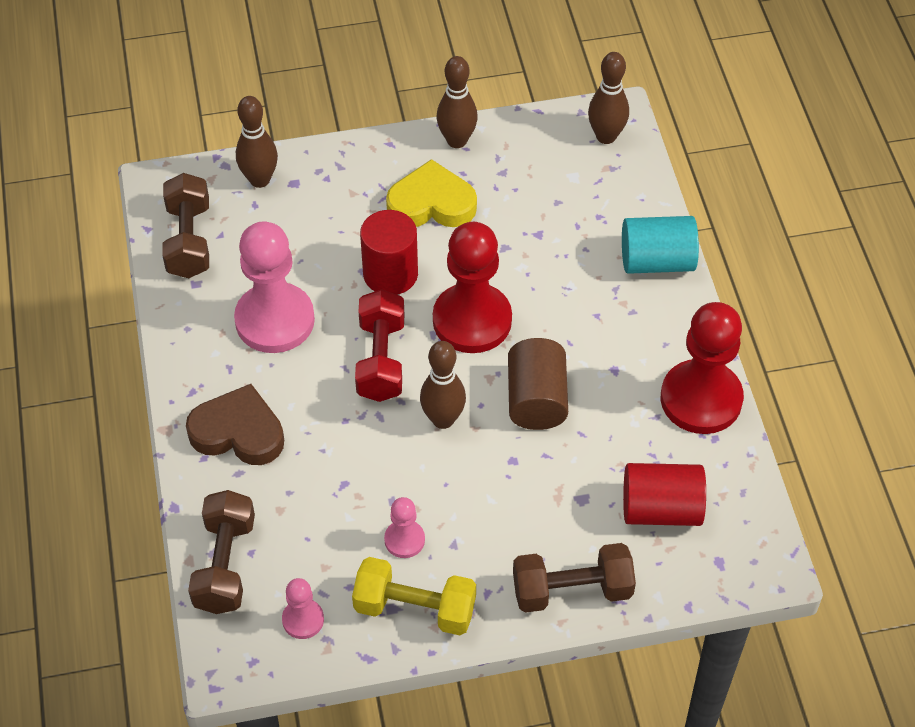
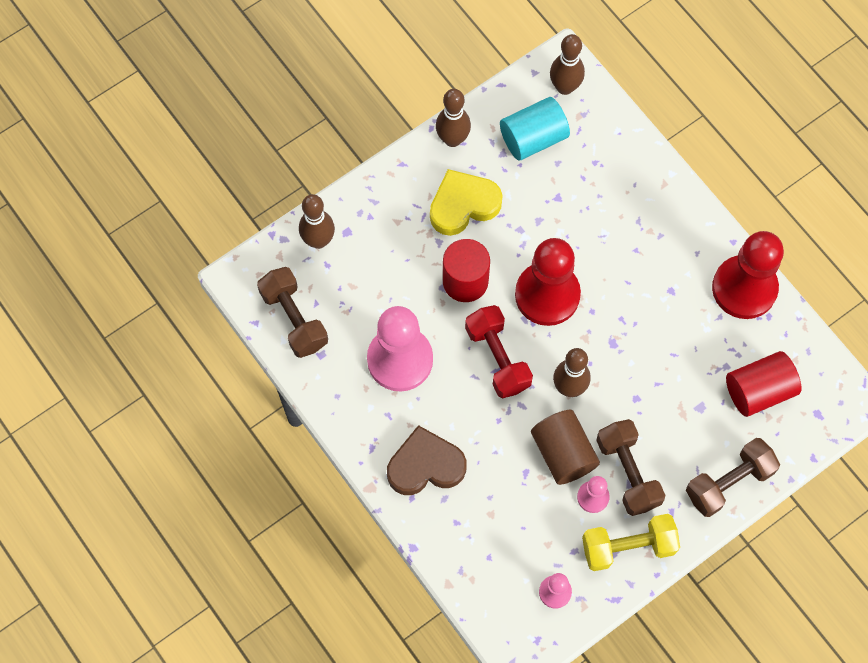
camera: 25 degrees left, 15 degrees up
(225, 564) = (476, 575): brown dumbbell -> brown dumbbell (627, 472)
(536, 399) = (628, 341): brown cylinder -> brown cylinder (563, 453)
(657, 261) = (657, 184): turquoise cylinder -> turquoise cylinder (533, 138)

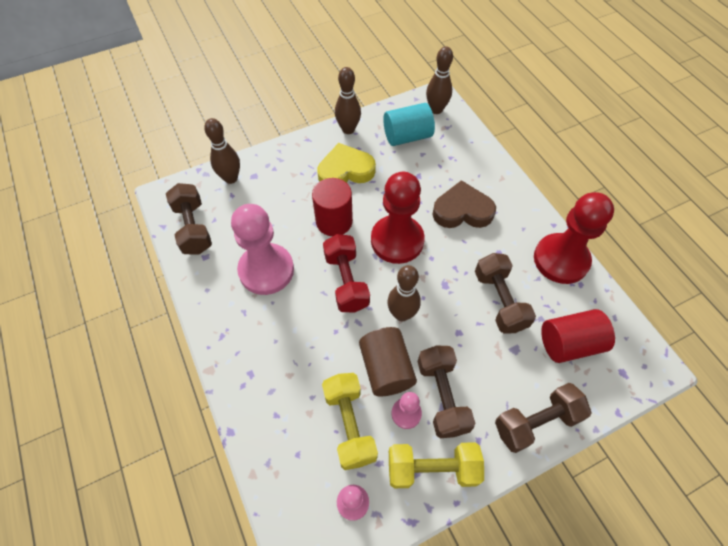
camera: 10 degrees right, 10 degrees down
(425, 465) = (262, 359): brown heart -> brown heart (462, 210)
(536, 518) = (349, 424): none -> yellow dumbbell
(677, 352) = (499, 301): none -> brown dumbbell

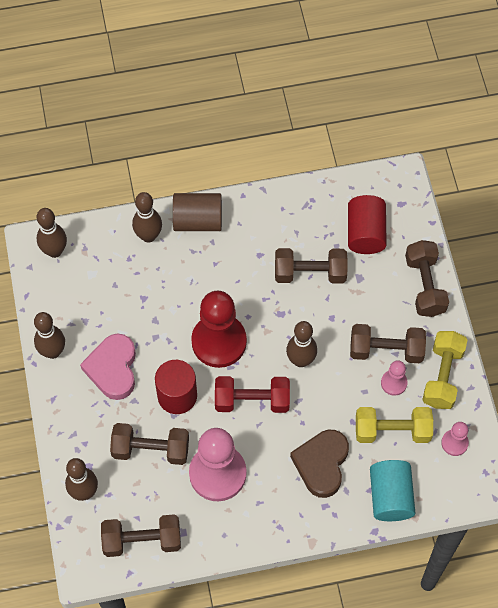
camera: 75 degrees left, 5 degrees up
(278, 214) = (151, 449): none -> brown dumbbell
(345, 170) = (113, 369): yellow heart -> pink heart
(386, 369) = (350, 388): brown cylinder -> brown cylinder (198, 221)
(407, 136) = (85, 293): turquoise cylinder -> turquoise cylinder (390, 496)
(462, 210) = (201, 270): brown heart -> brown heart (321, 464)
(478, 165) = (148, 236): none -> brown bowling pin
(561, 260) = (283, 205): red pawn -> none

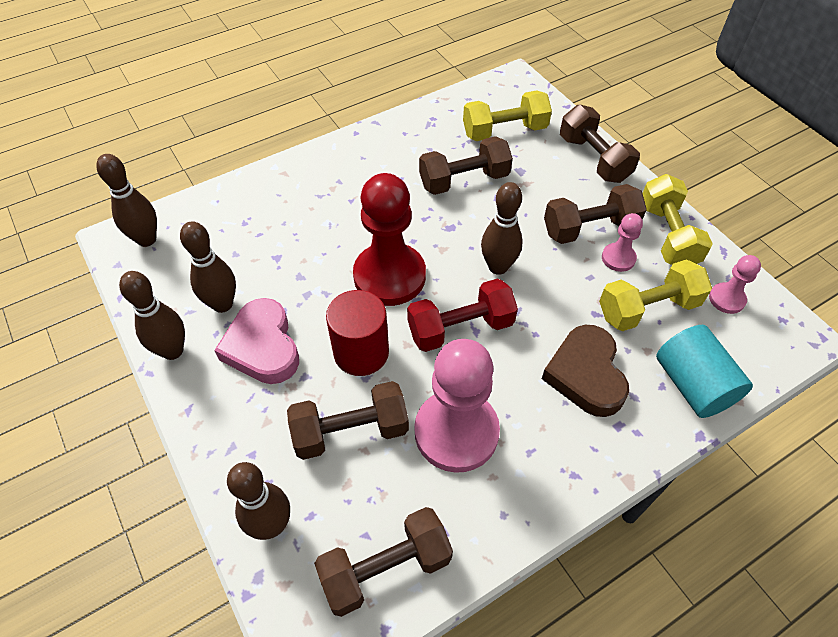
camera: 20 degrees left, 10 degrees down
(148, 236) = (261, 195): brown bowling pin -> brown bowling pin (222, 304)
(198, 221) = (314, 166): brown cylinder -> none
(365, 233) = (504, 131): red cylinder -> yellow dumbbell

